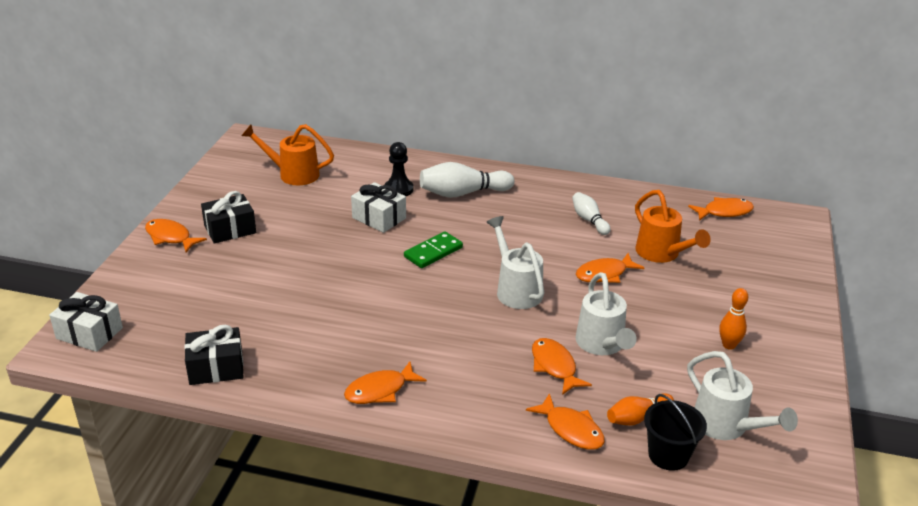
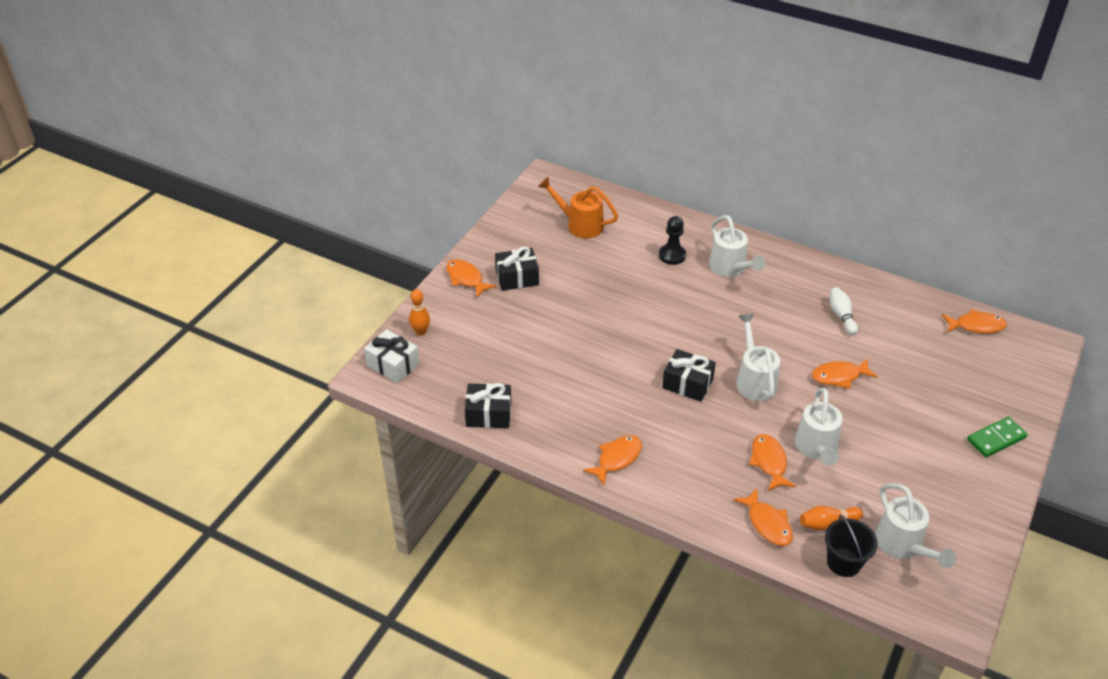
camera: 15 degrees right, 10 degrees up
(379, 218) = (648, 285): white gift -> none
(380, 390) = (617, 459): orange fish -> orange fish turned 150 degrees clockwise
(433, 252) = (689, 329): green domino -> green domino (996, 439)
(444, 303) = (687, 384): none -> black gift
(463, 193) = (730, 268): white bowling pin -> white watering can
(661, 254) = (899, 363): orange watering can -> none
(729, 345) = (932, 468): orange bowling pin -> orange bowling pin (421, 332)

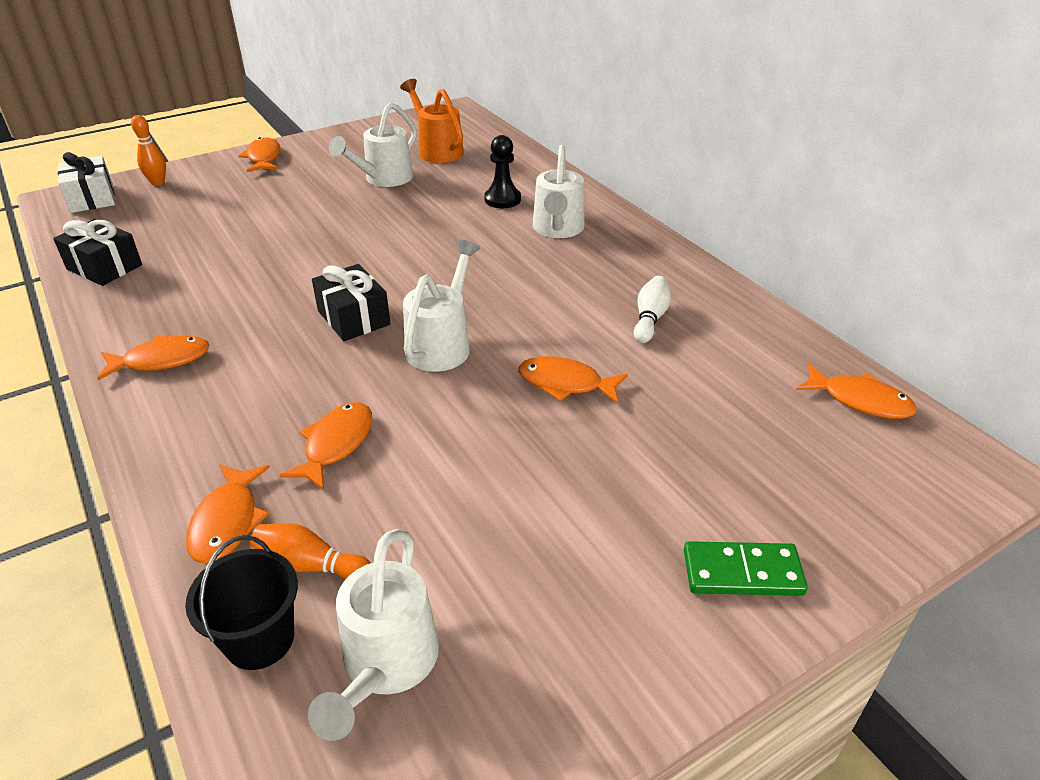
camera: 30 degrees right, 5 degrees down
(517, 278) = (312, 171): black gift -> none
(816, 448) = (424, 456): white watering can -> white watering can (384, 179)

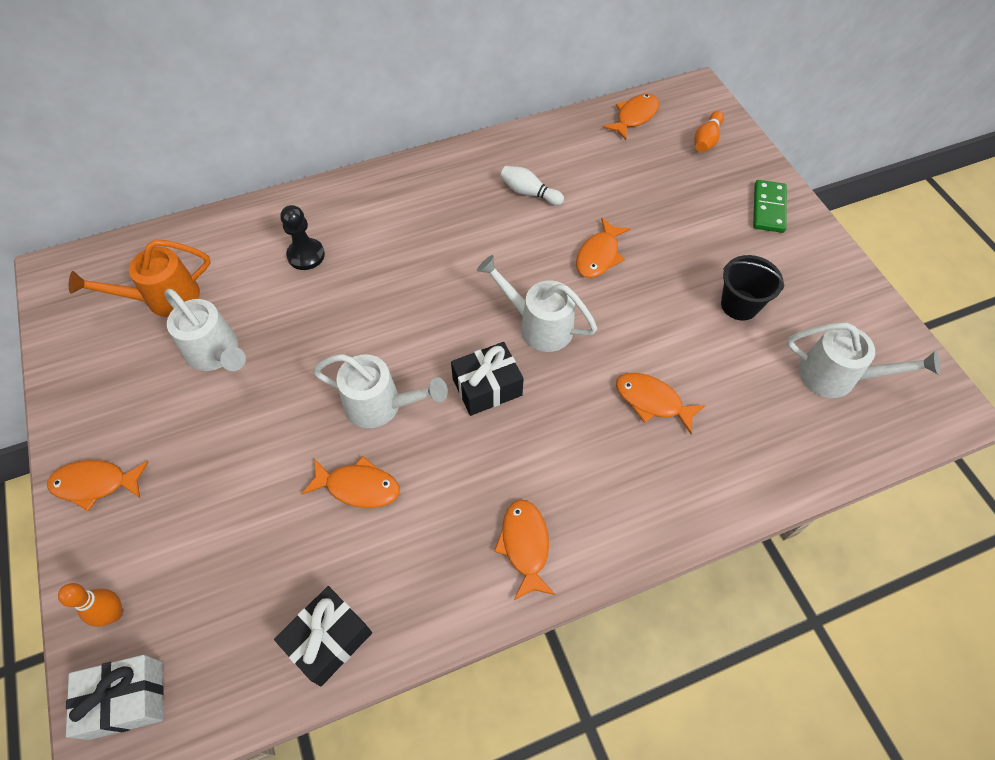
camera: 80 degrees left, 20 degrees up
(227, 522) = (728, 469): orange fish -> orange fish (358, 487)
(259, 639) = (823, 442): black bucket -> black bucket (739, 305)
(311, 565) = (766, 415): orange bowling pin -> orange bowling pin (706, 140)
(557, 229) = (379, 223): white watering can -> white watering can (381, 405)

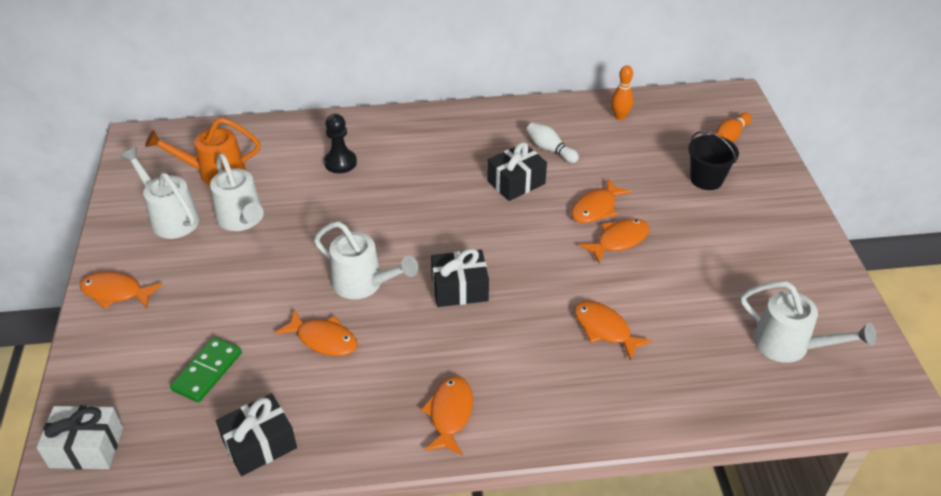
camera: 15 degrees right, 15 degrees down
(114, 613) = (98, 386): orange bowling pin -> orange bowling pin (620, 116)
(506, 241) = (516, 182): none -> black gift
(538, 325) = (522, 251): white watering can -> white watering can (171, 218)
(634, 117) = (668, 107): orange fish -> orange fish (619, 240)
(739, 305) = (715, 270): black bucket -> black bucket (706, 179)
(768, 208) = (771, 199): green domino -> green domino (207, 371)

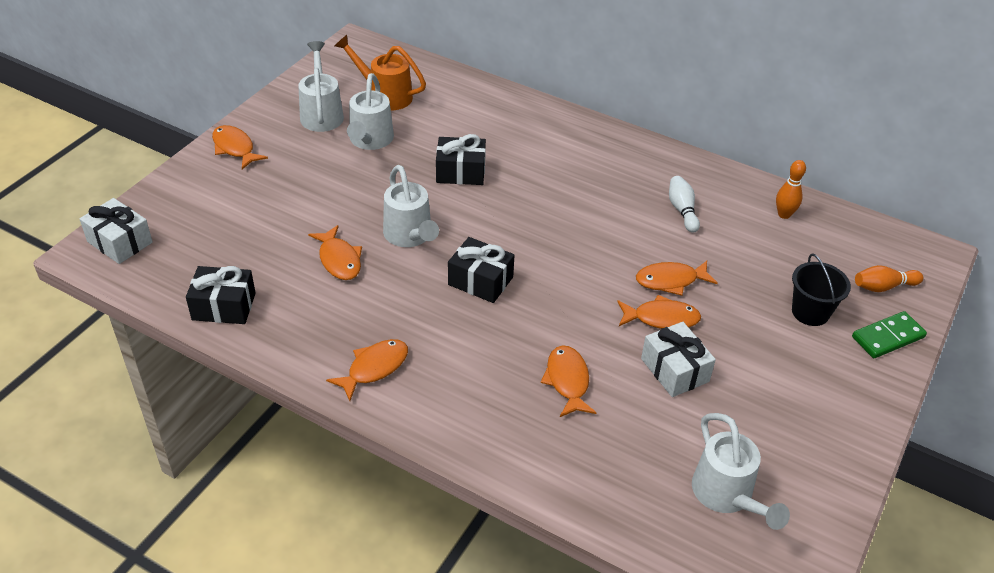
camera: 35 degrees right, 0 degrees up
(207, 371) = (239, 236): green domino -> green domino (888, 337)
(340, 162) = (488, 133): black pawn -> none
(516, 182) = (620, 222): black gift -> black gift (460, 172)
(666, 274) = (675, 370): none -> white gift

